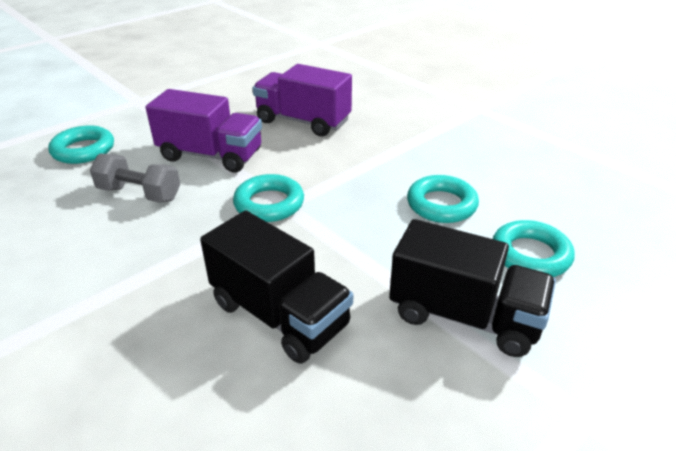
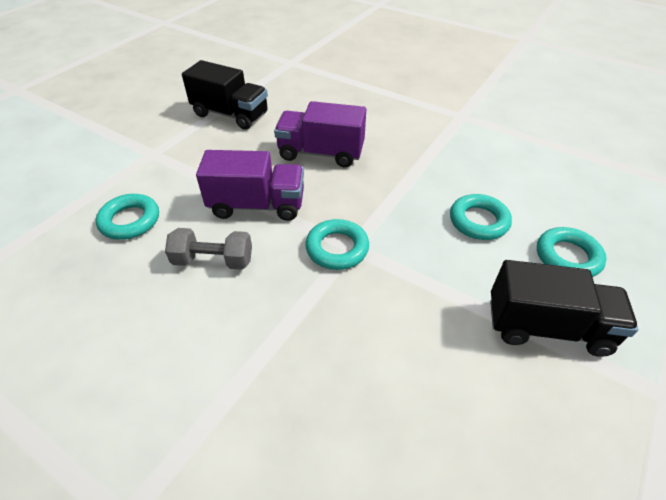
camera: 15 degrees left, 10 degrees up
(280, 314) = (405, 361): black truck -> black truck (230, 114)

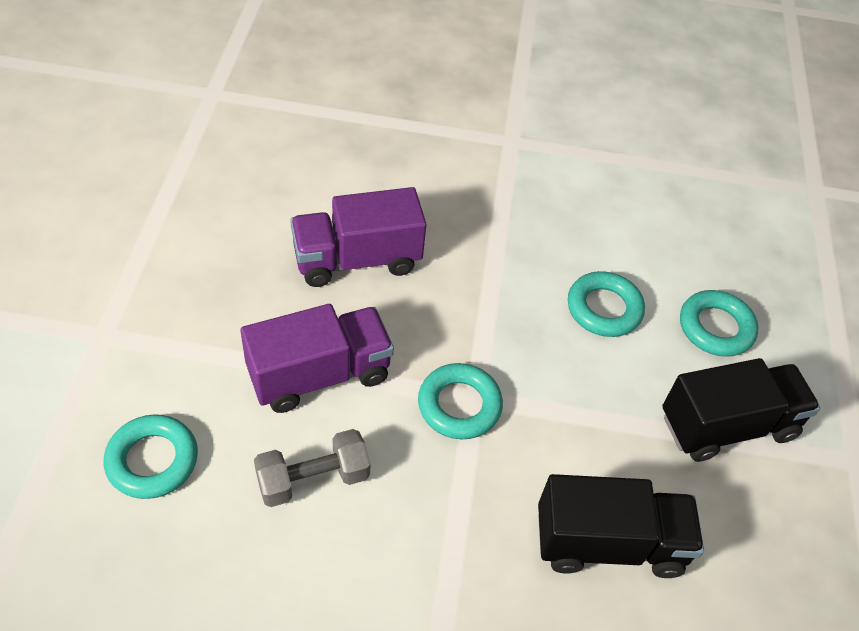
camera: 30 degrees left, 5 degrees up
(230, 114) = (180, 225): black truck -> black truck (608, 543)

